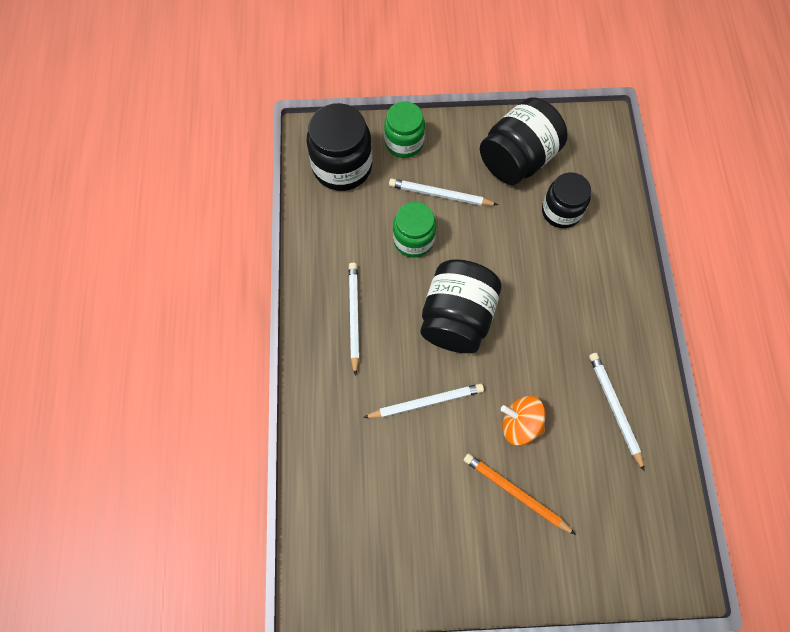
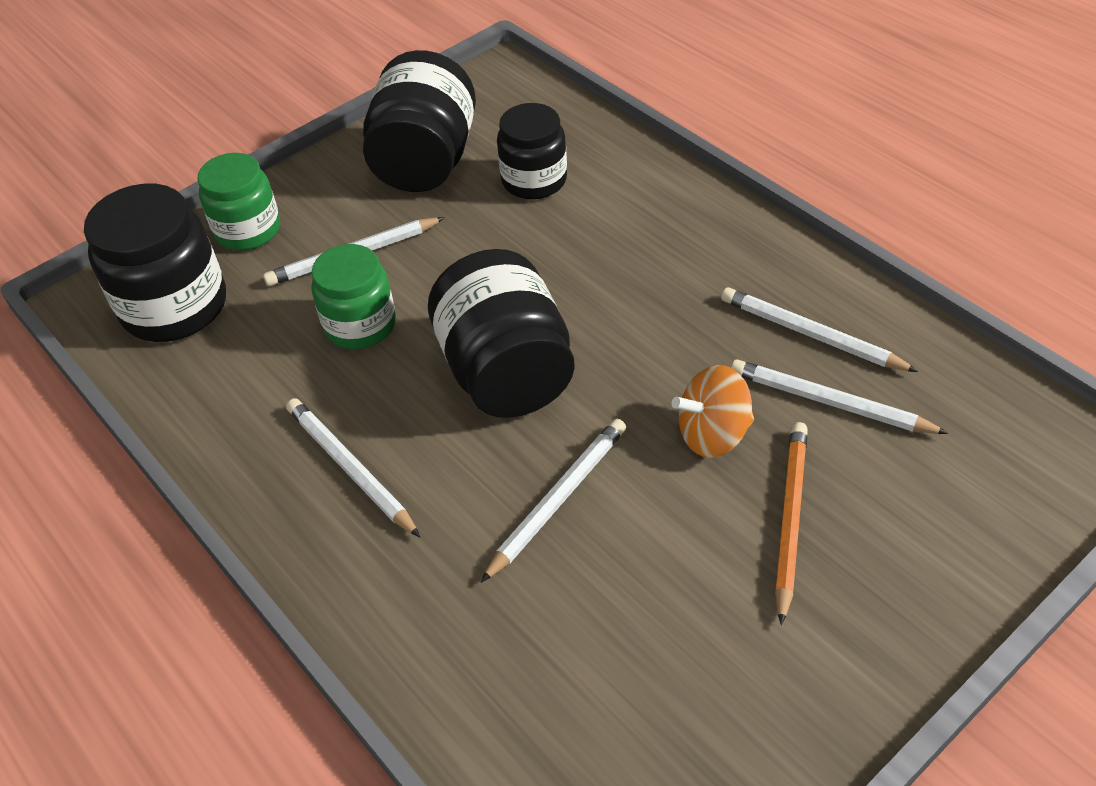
camera: 35 degrees left, 20 degrees down
(515, 493) = (789, 518): orange pencil -> orange pencil turned 105 degrees clockwise
(588, 451) = (829, 402): none -> white pencil

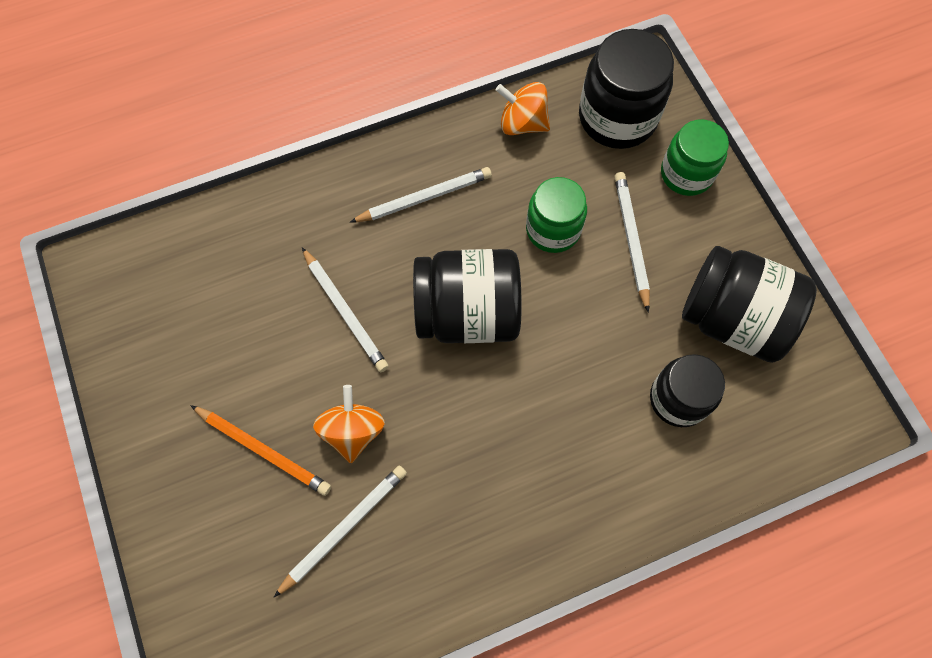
camera: 105 degrees right, 20 degrees up
(201, 397) = (522, 123): none -> orange spinning top
(811, 334) = (414, 548): white pencil -> none

